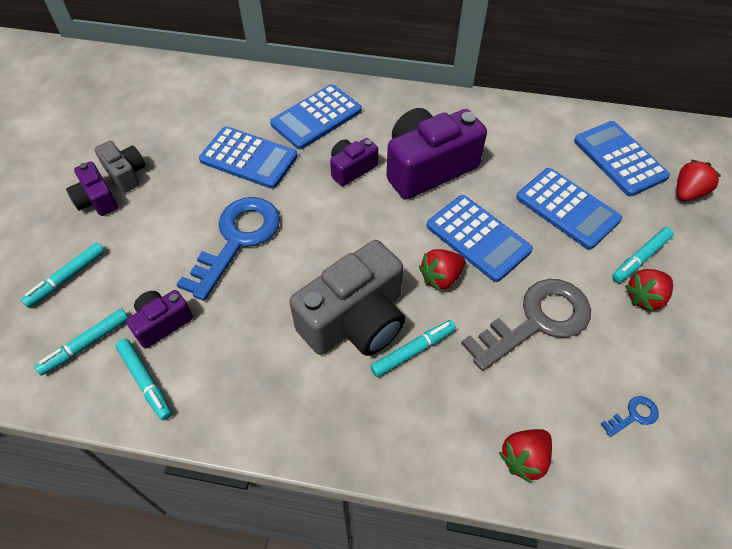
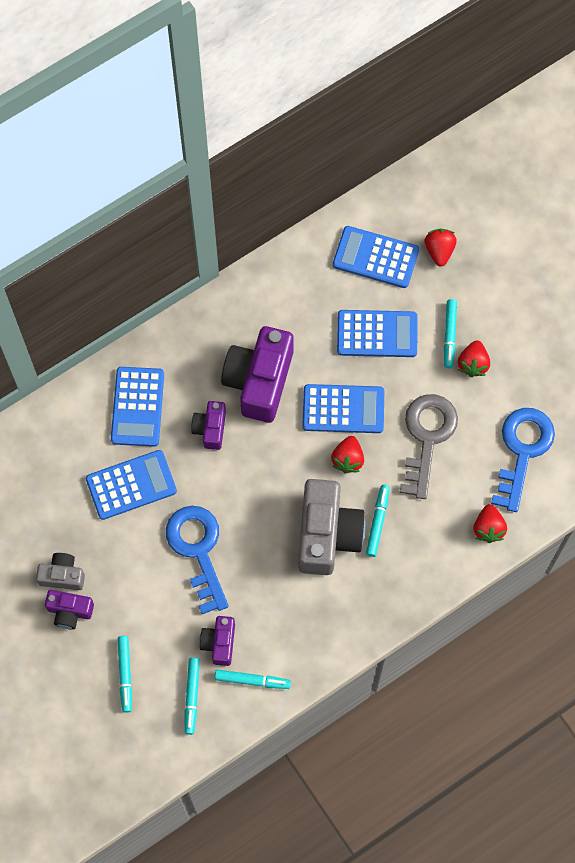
camera: 45 degrees left, 15 degrees up
(634, 415) = (522, 450): blue key -> blue key, size x2.47

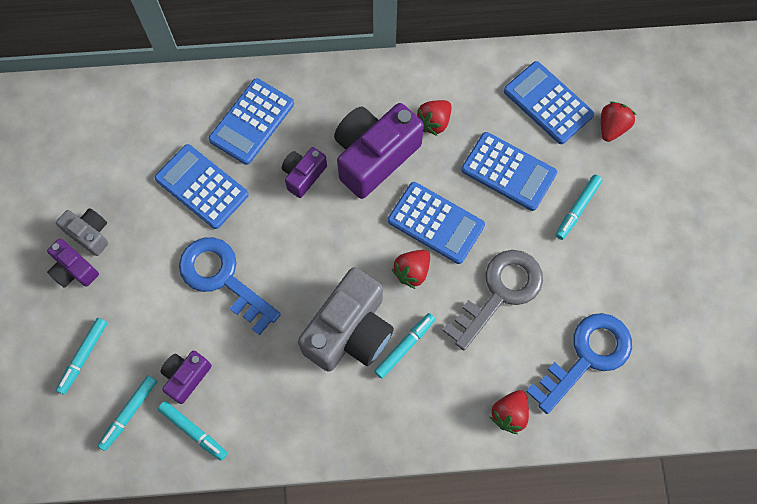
camera: 30 degrees right, 0 degrees up
(131, 485) = (202, 187): blue calculator -> blue calculator turned 150 degrees counterclockwise
(197, 550) = (222, 278): blue key -> blue key turned 60 degrees counterclockwise
(473, 364) = (585, 247): red strawberry -> red strawberry (434, 122)

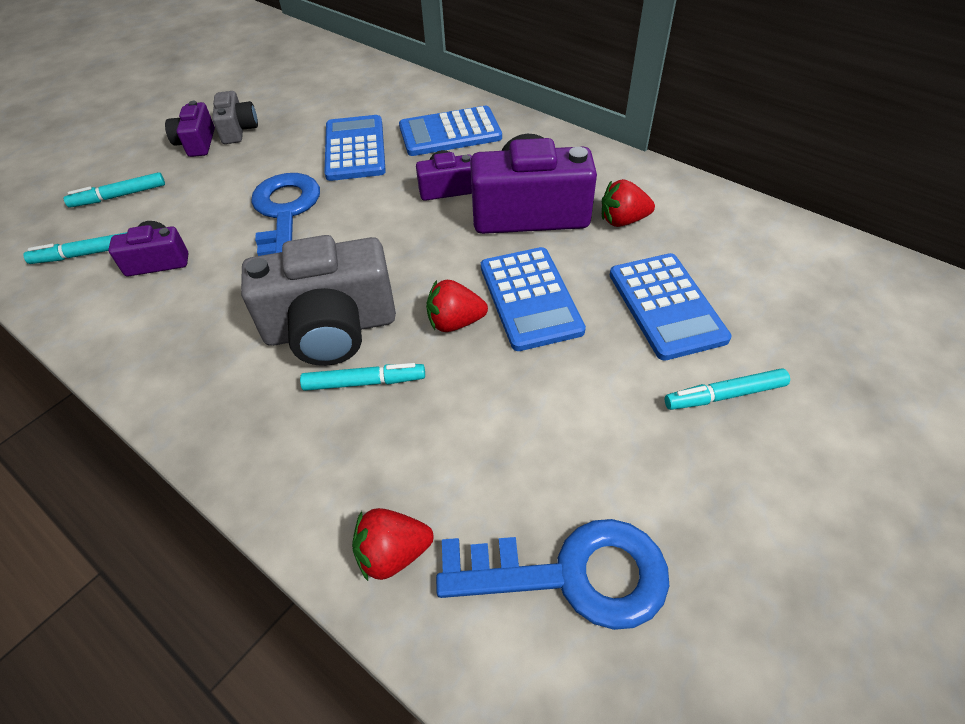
camera: 45 degrees right, 20 degrees down
(193, 431) = (102, 304): turquoise marker -> none
(500, 292) = (531, 410): grey key -> none
(548, 103) = (781, 276): blue calculator -> none
(612, 127) = (854, 344): red strawberry -> none

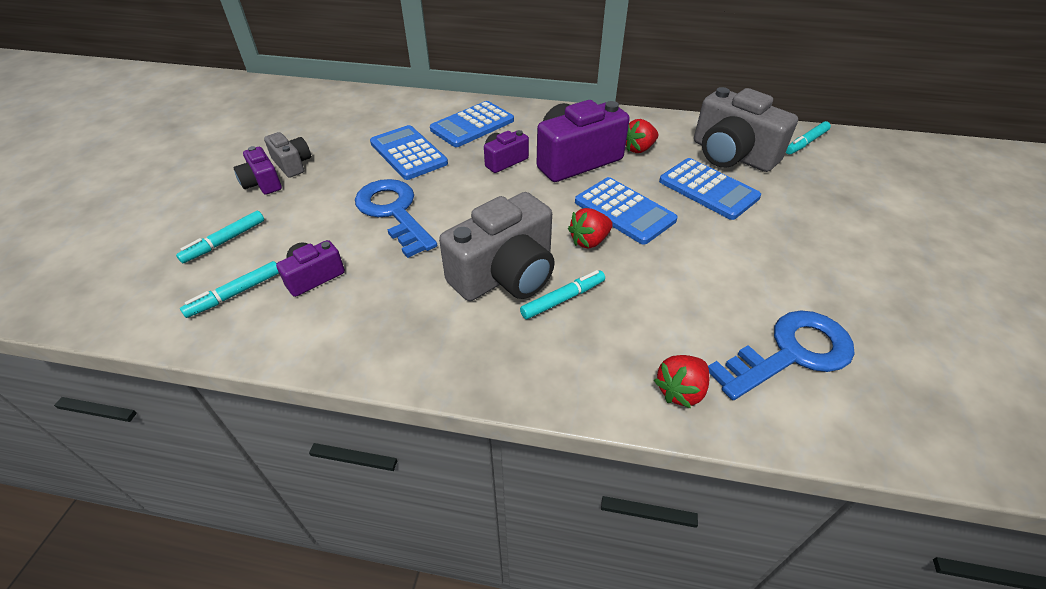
camera: 30 degrees left, 5 degrees down
(724, 395) = (782, 226): turquoise marker -> turquoise marker (806, 143)
(745, 268) = (731, 155): none -> grey camera

